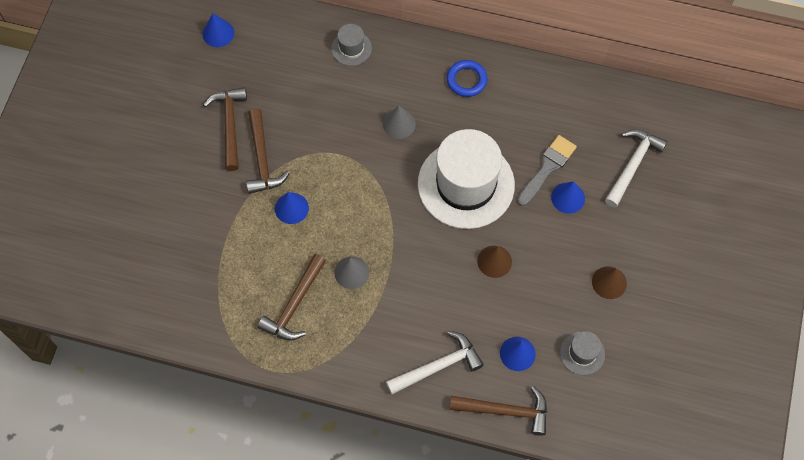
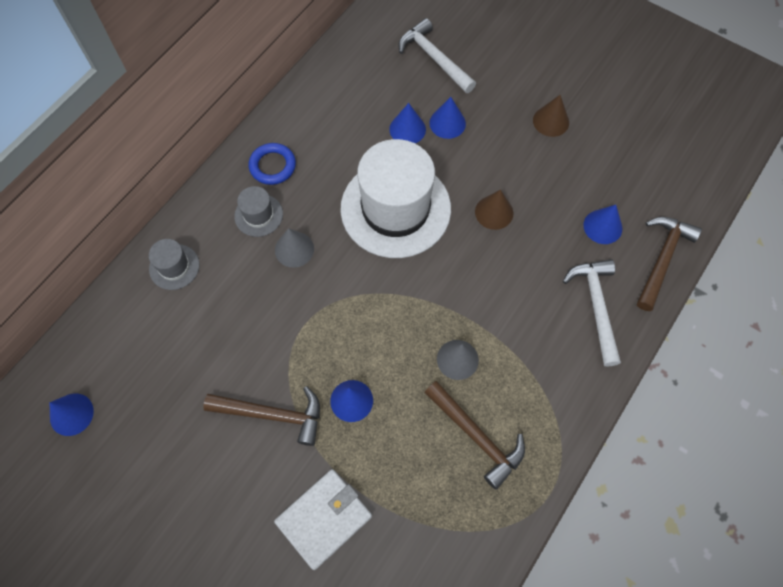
camera: 70 degrees left, 0 degrees up
(200, 220) = (324, 519): none -> white wallet
(230, 125) = (209, 440): brown hammer -> none
(547, 168) = (407, 129): grey brush -> blue cone
(582, 353) = (618, 170): grey hat -> grey hat (258, 215)

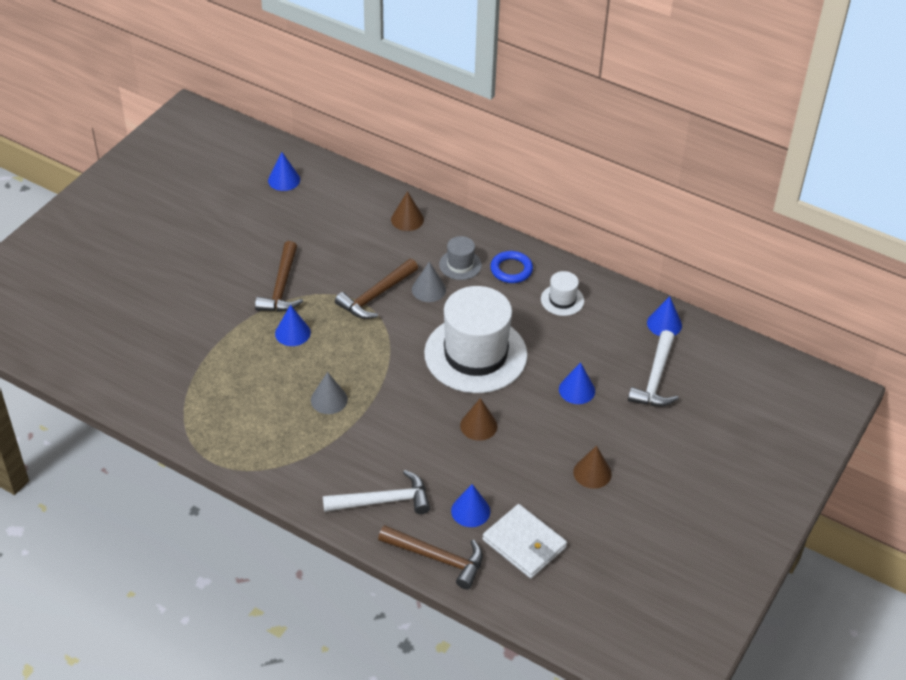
camera: 85 degrees right, 20 degrees down
(174, 267) = (407, 219): grey hat -> brown cone
(323, 123) = (562, 300): none -> white hat
(324, 519) = (199, 321): white wallet -> white wallet (524, 544)
(407, 129) = (565, 360): blue cone -> blue cone (664, 324)
(434, 58) = (655, 379): white hammer -> white hammer turned 150 degrees clockwise
(476, 436) = (260, 412): brown hammer -> brown hammer (376, 295)

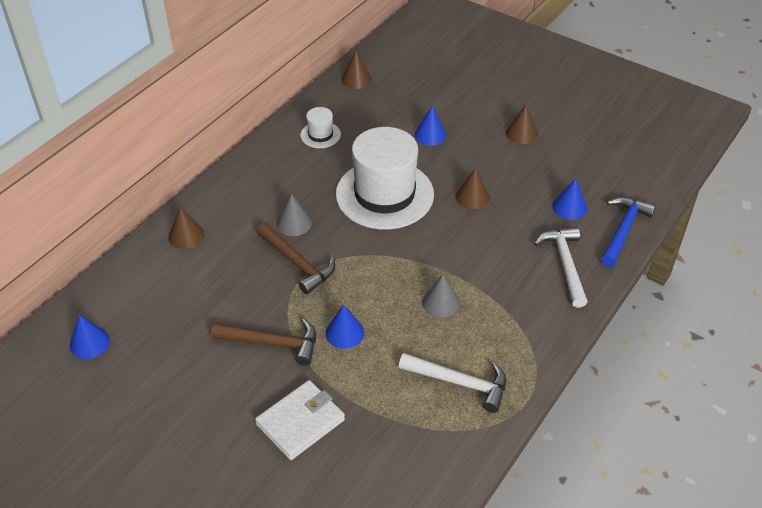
camera: 85 degrees left, 0 degrees up
(437, 558) = (623, 230): brown hammer -> blue hammer
(460, 265) = (262, 199): grey hat -> none
(511, 270) = (275, 164): blue ring -> none
(524, 544) = (600, 177): white wallet -> white wallet (300, 422)
(655, 379) = (418, 90): white hammer -> white hammer (459, 383)
(664, 324) = (356, 79): blue cone -> brown cone

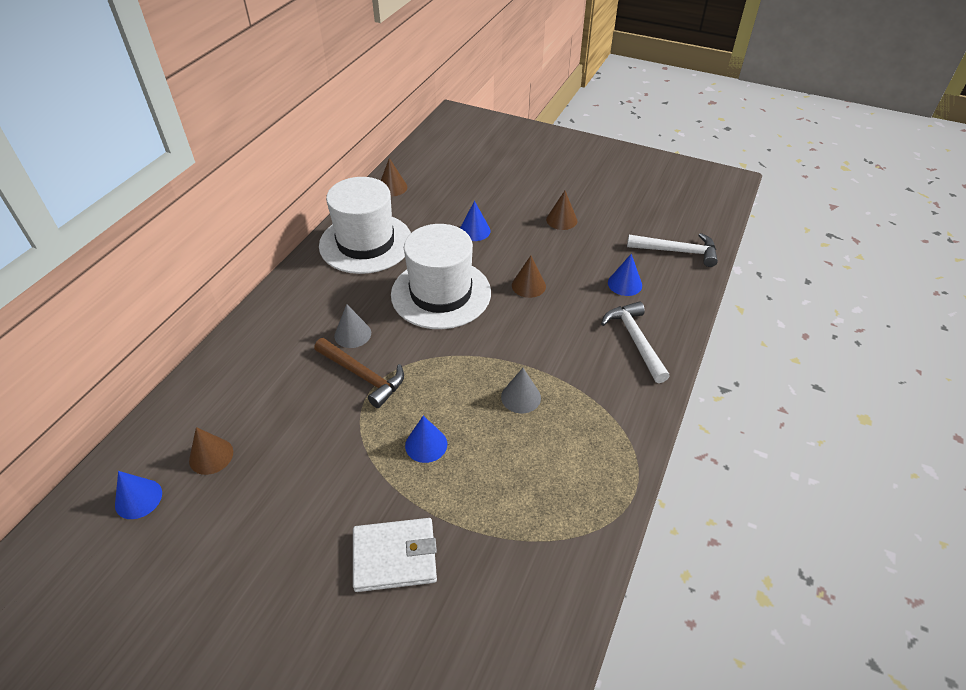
camera: 10 degrees left, 0 degrees up
(186, 236) = (238, 362): brown cone -> brown cone (211, 456)
(272, 343) = (349, 468): brown hammer -> none
(300, 422) = (394, 557): white wallet -> white wallet turned 45 degrees clockwise
(320, 135) = (366, 243): white hat -> white hat, size x2.28
(459, 383) = (559, 482): white hammer -> white hammer (677, 251)
(623, 230) = (682, 300): blue hammer -> none

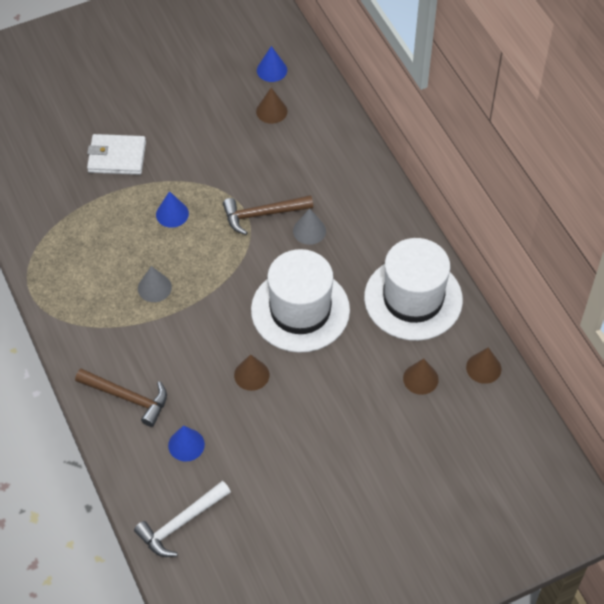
camera: 130 degrees right, 10 degrees up
(394, 557) = (117, 157): white wallet -> white wallet turned 60 degrees clockwise
(474, 231) = (357, 387): blue cone -> none
(561, 220) = (308, 468): brown cone -> brown cone (420, 379)
(635, 340) = (127, 397): white hammer -> brown hammer

